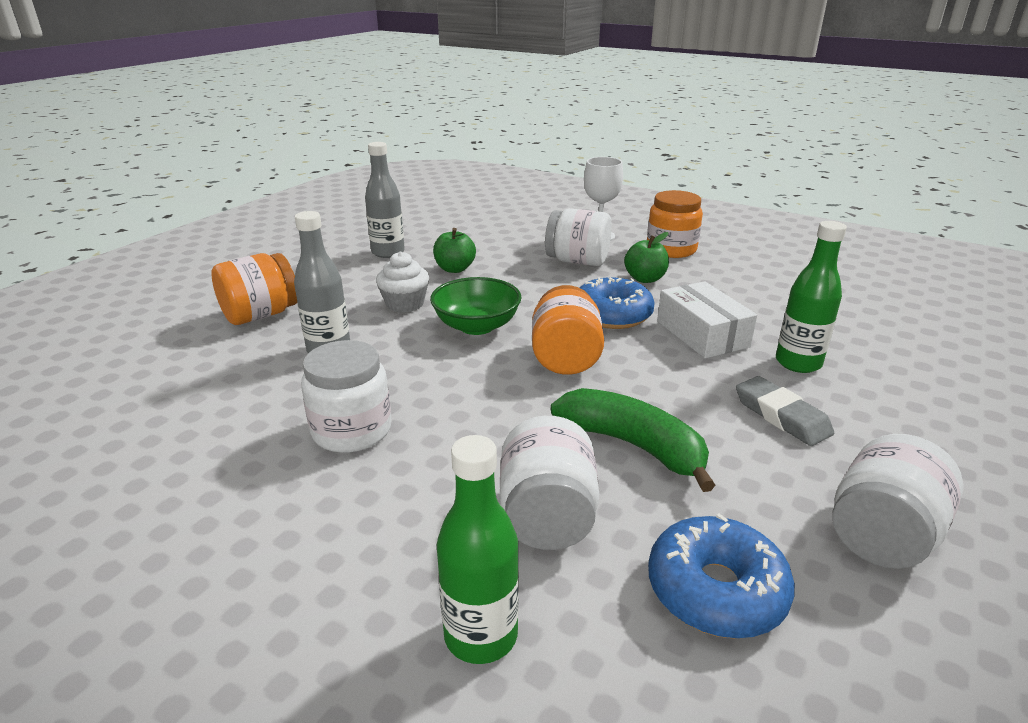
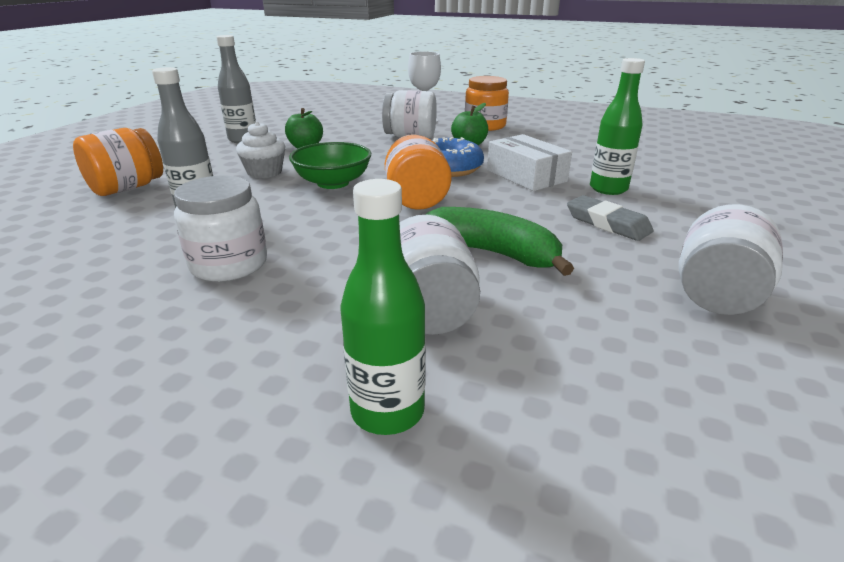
camera: 10 degrees left, 0 degrees up
(715, 590) = (595, 349): blue donut -> none

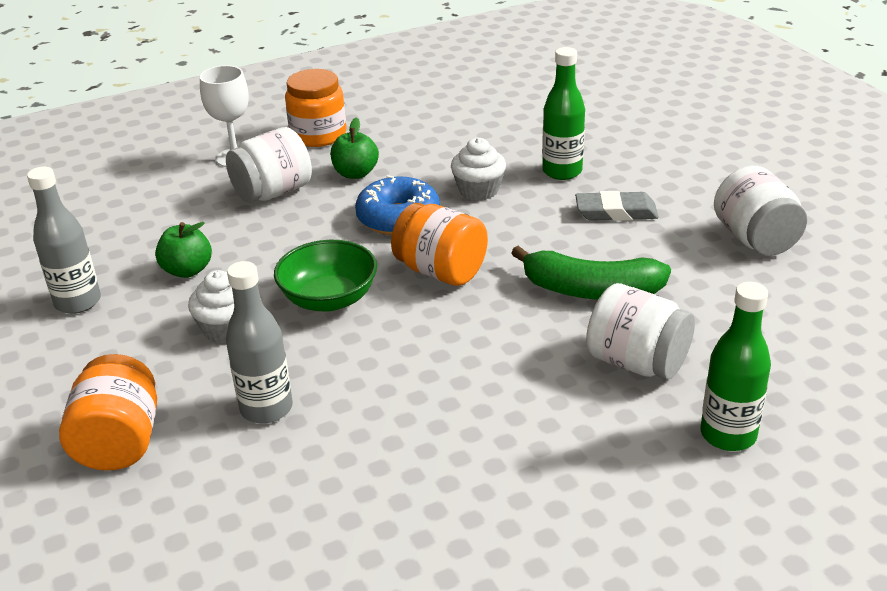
camera: 45 degrees left, 5 degrees up
(229, 264) = (434, 431): white jar -> none
(491, 253) = (591, 290): green banana -> green banana turned 150 degrees counterclockwise
(526, 176) = (478, 190): white box -> white cupcake

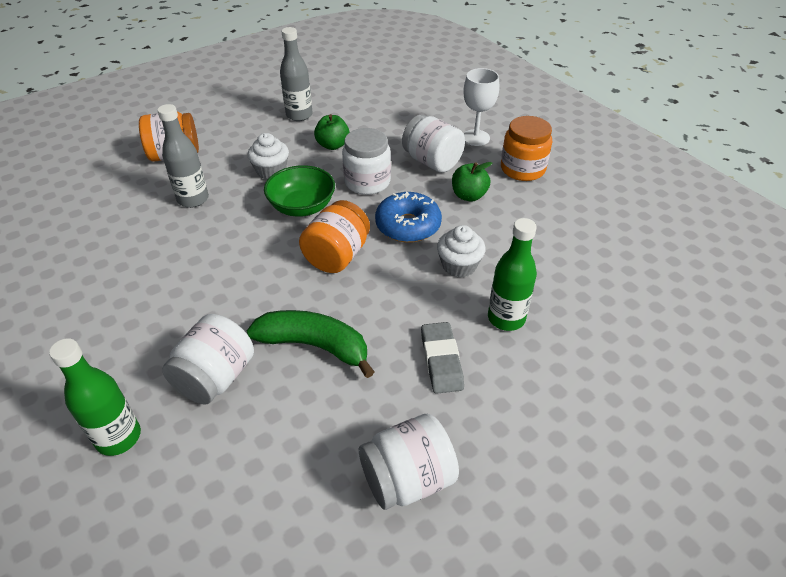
camera: 80 degrees right, 10 degrees up
(295, 243) = (367, 182): none -> white jar
(591, 290) = (314, 346): green banana -> green banana turned 105 degrees clockwise

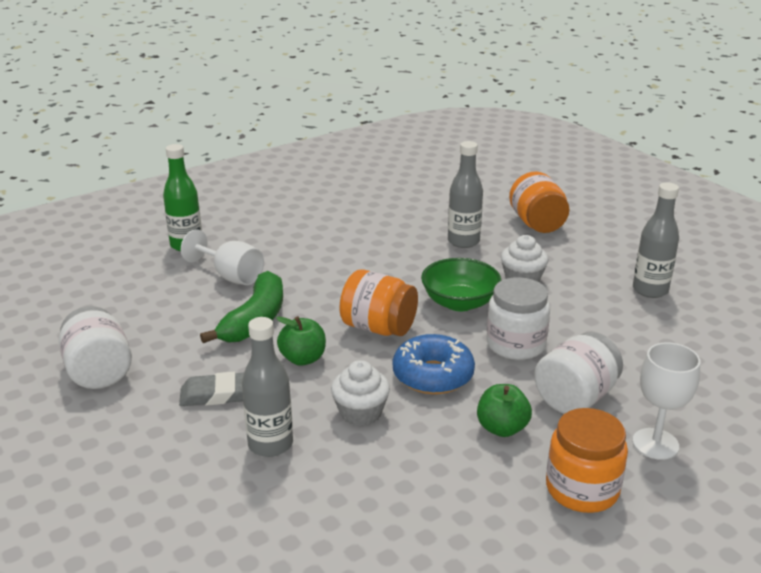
camera: 90 degrees right, 15 degrees down
(216, 377) = (231, 276): white jar -> white goblet
(333, 145) = (589, 317): green apple -> green apple (303, 359)
(506, 318) = (270, 444): green bottle -> grey bottle

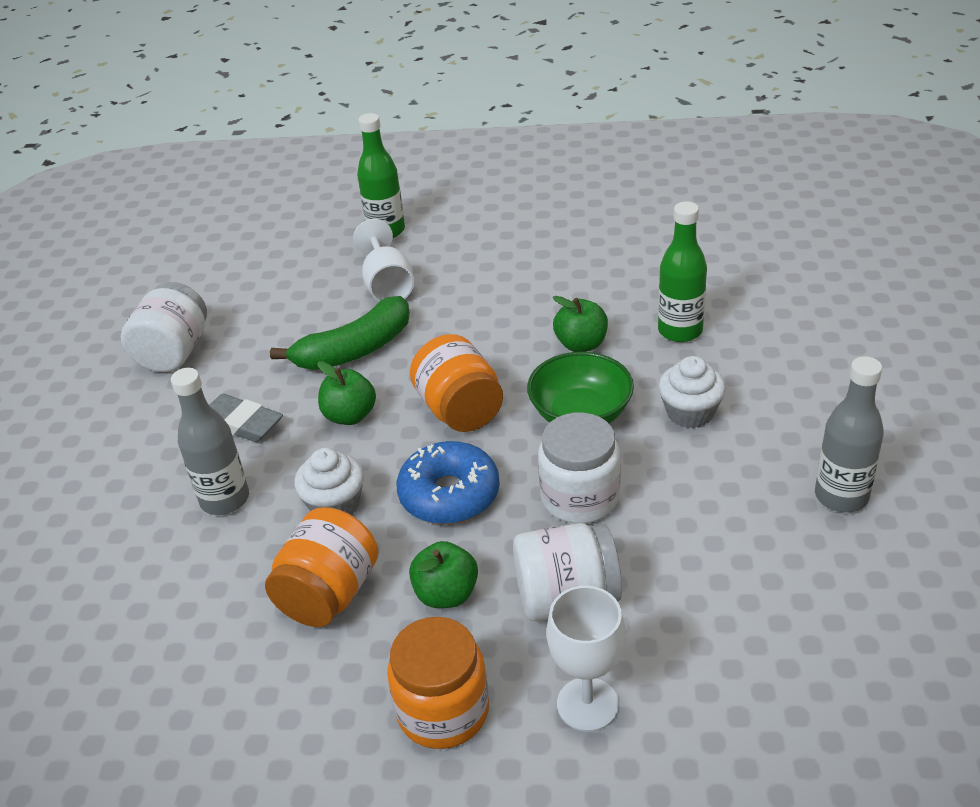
camera: 40 degrees right, 10 degrees up
(412, 267) = (581, 344): none -> green apple
(463, 241) = (680, 331): grey bottle -> green bottle
(537, 224) = (805, 338): orange jar -> orange jar (329, 594)

